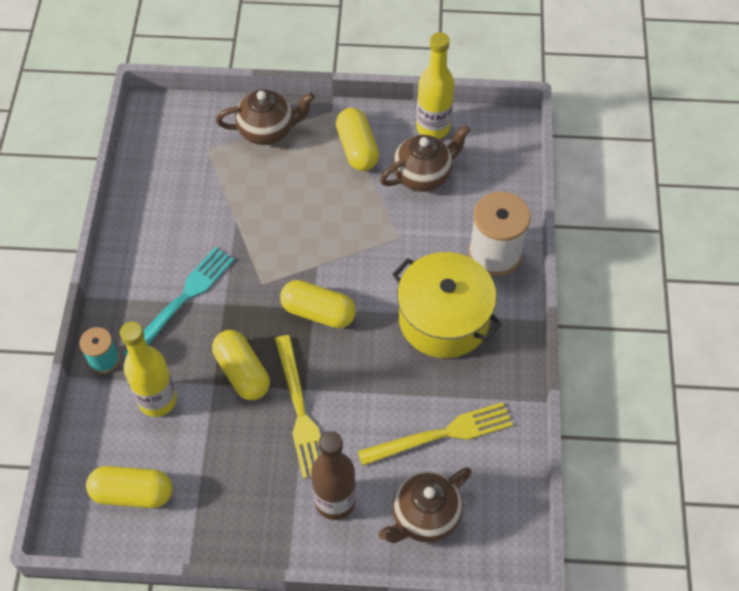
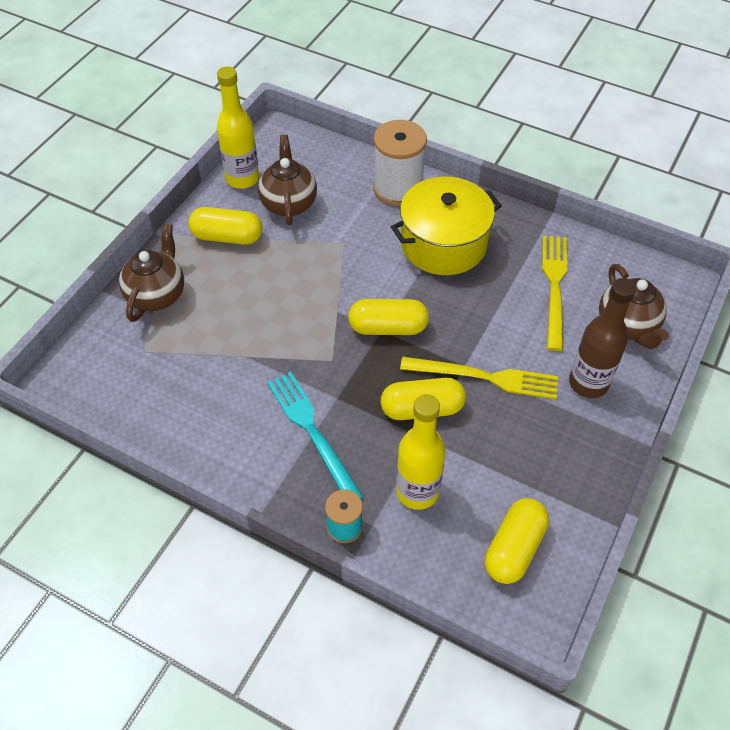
camera: 65 degrees left, 5 degrees down
(318, 312) = (388, 327): yellow capsule -> yellow capsule turned 45 degrees clockwise

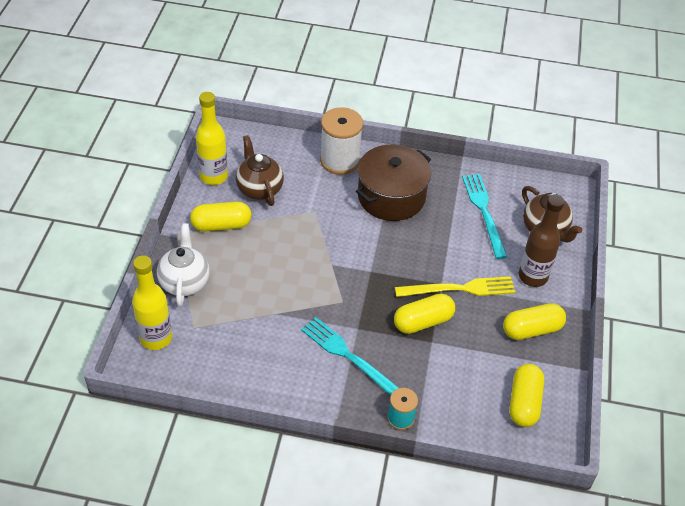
camera: 20 degrees left, 5 degrees down
(157, 295) = (184, 282): brown teapot -> white teapot
(388, 327) = (374, 268): yellow capsule -> yellow capsule (531, 329)
(417, 491) = (442, 381): yellow bottle -> yellow bottle (156, 338)
(443, 244) = (391, 197): yellow pot -> brown pot
(554, 287) = (484, 212): yellow fork -> turquoise fork

